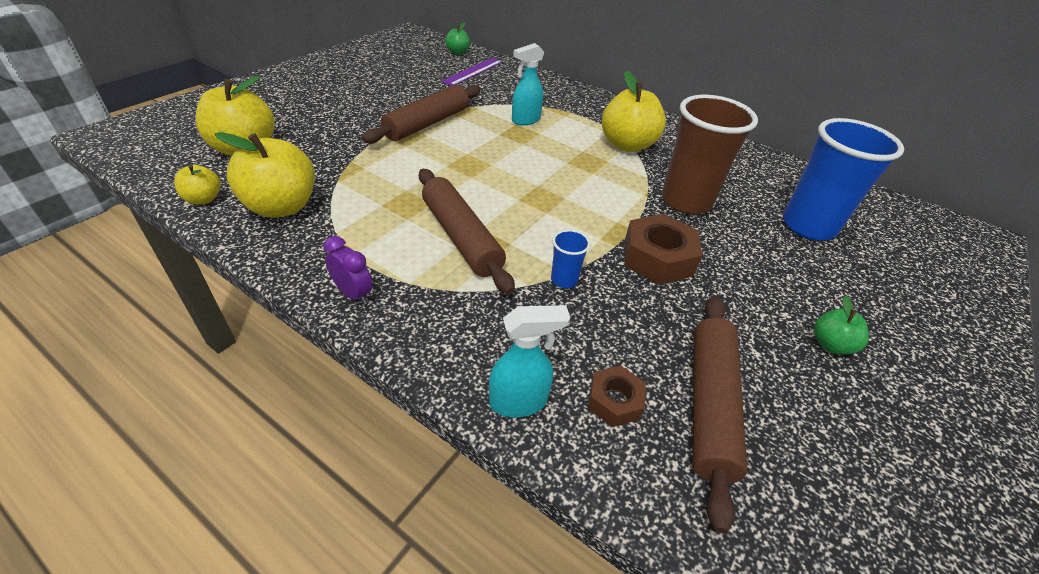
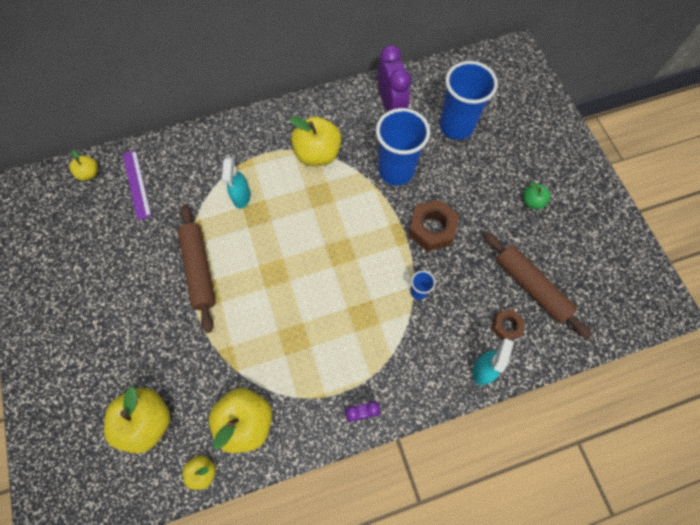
camera: 50 degrees left, 25 degrees up
(457, 52) = (89, 173): green apple -> yellow apple
(461, 237) = (348, 324): brown rolling pin -> none
(686, 201) = (396, 170): brown cup -> blue cup
(750, 169) = (391, 105): none -> purple clock

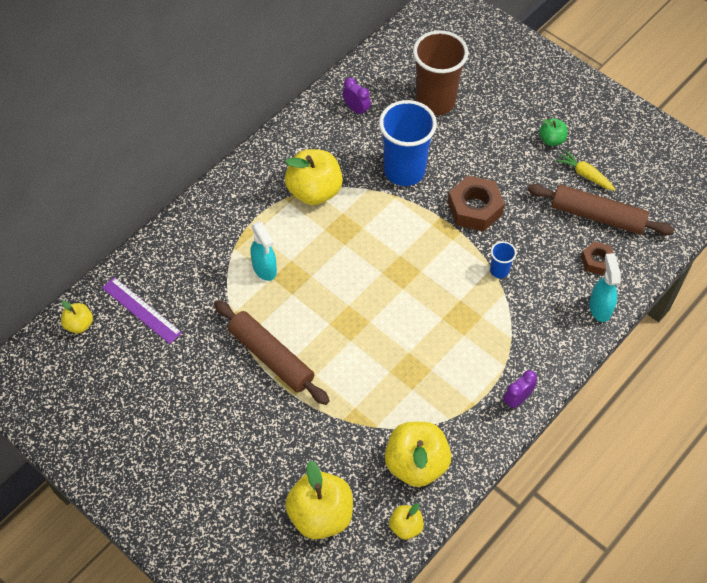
camera: 30 degrees left, 10 degrees down
(391, 105) = (356, 109): purple clock -> purple clock, size x0.54
(456, 126) = (435, 101): blue cup -> brown cup
(542, 245) = (584, 174): none -> yellow carrot

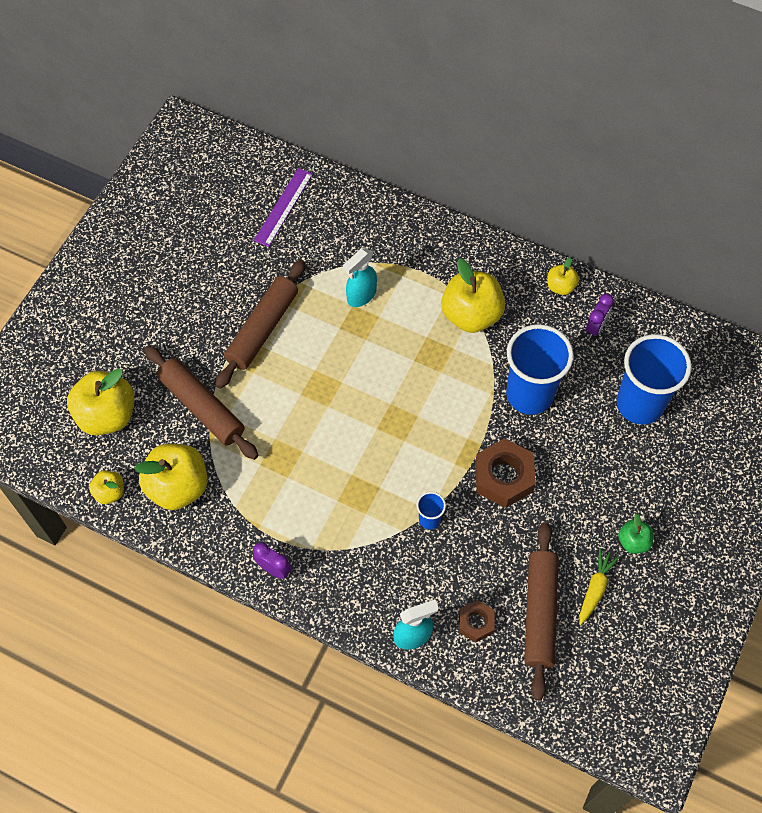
camera: 75 degrees right, 5 degrees up
(79, 324) = (254, 164): yellow apple -> yellow apple (560, 286)
(338, 426) = (202, 407): none -> brown rolling pin
(435, 101) = (640, 404): brown cup -> blue cup

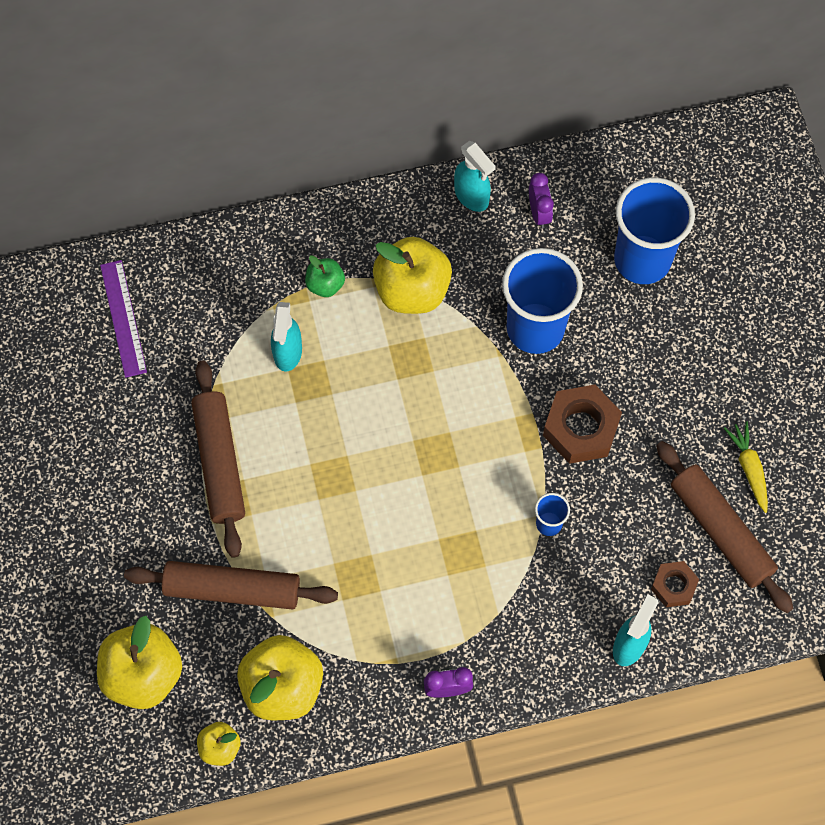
camera: 40 degrees left, 5 degrees up
(560, 286) = (472, 196): yellow apple -> turquoise spray bottle
(633, 541) = (745, 397): green apple -> green apple (325, 284)

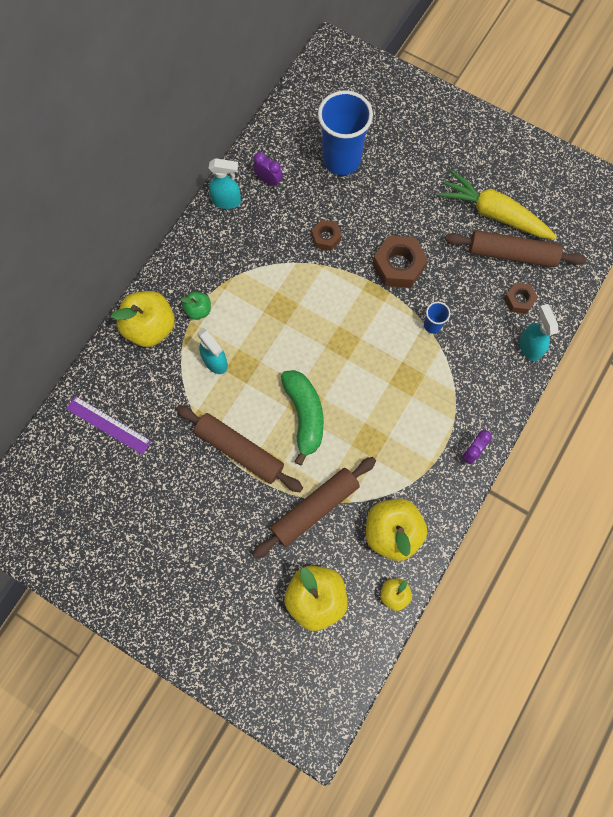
camera: 45 degrees left, 5 degrees up
(319, 489) = (304, 415): none -> green banana
(412, 290) = (246, 273): yellow apple -> yellow apple (150, 327)
(535, 328) = (326, 237): blue cup -> brown nut
(749, 468) = (493, 213): yellow carrot -> yellow carrot, size x1.96

